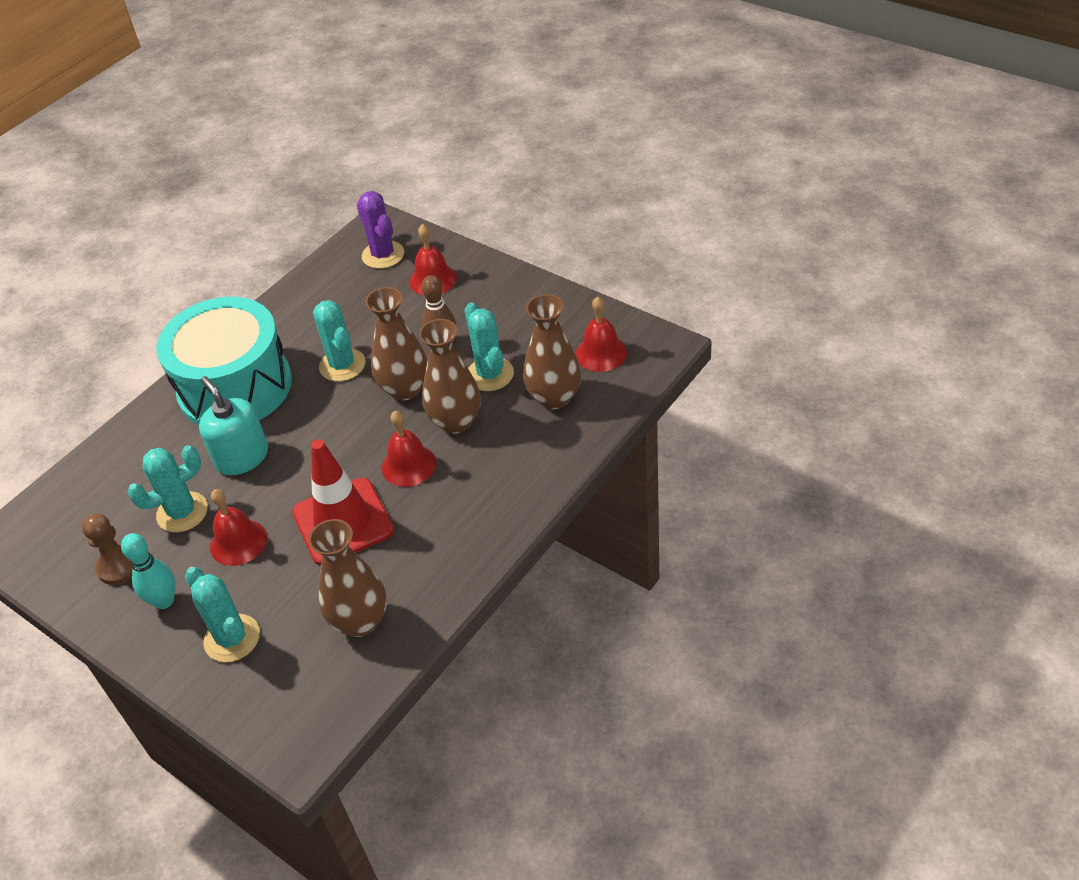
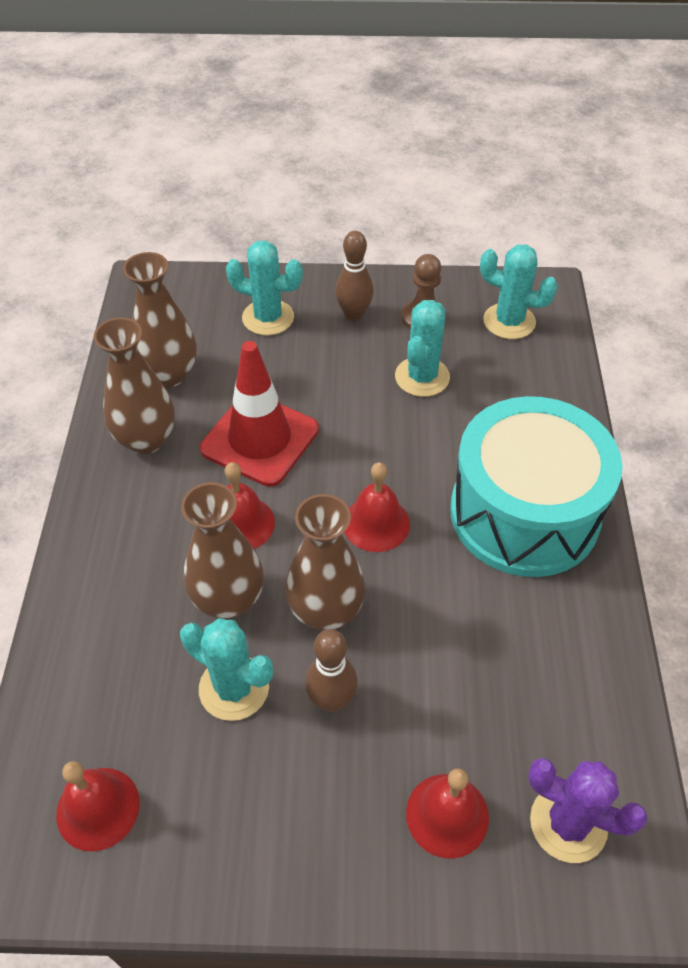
camera: 140 degrees right, 5 degrees up
(164, 601) = (354, 314): turquoise bowling pin -> brown bowling pin
(238, 542) = (341, 379): red bell -> red bell (376, 523)
(242, 457) = (425, 447): turquoise soap dispenser -> none
(342, 365) = (433, 603): turquoise cactus -> turquoise cactus (509, 321)
(554, 397) = (124, 696): brown vase -> brown vase (146, 439)

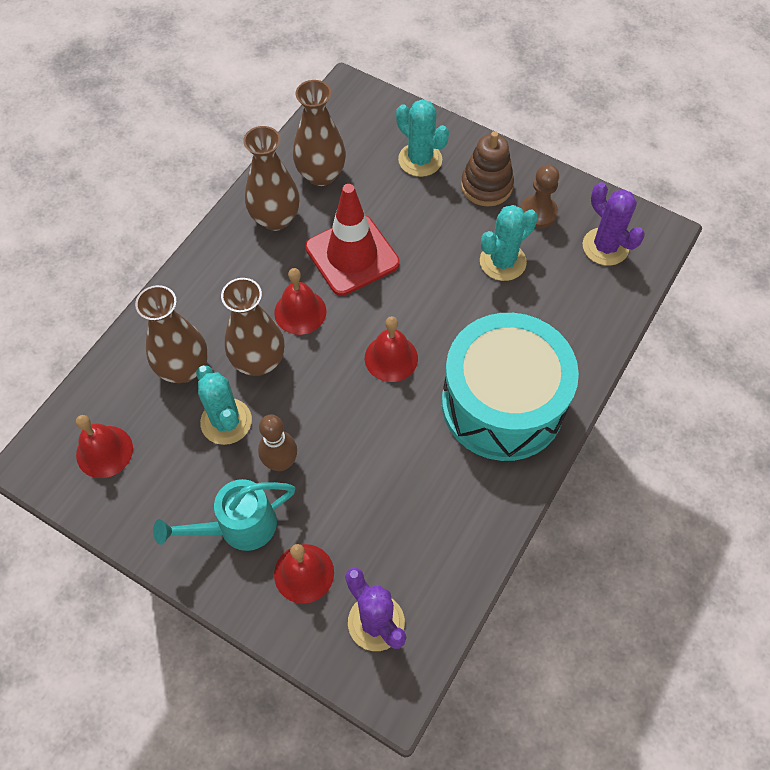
camera: 30 degrees right, 10 degrees up
(326, 611) = (316, 402): brown vase -> brown vase (184, 368)
(332, 804) = (239, 527): none -> turquoise watering can
(354, 314) = (486, 186): brown bowling pin -> brown stacking toy
(509, 321) = (605, 247): turquoise cactus -> purple cactus

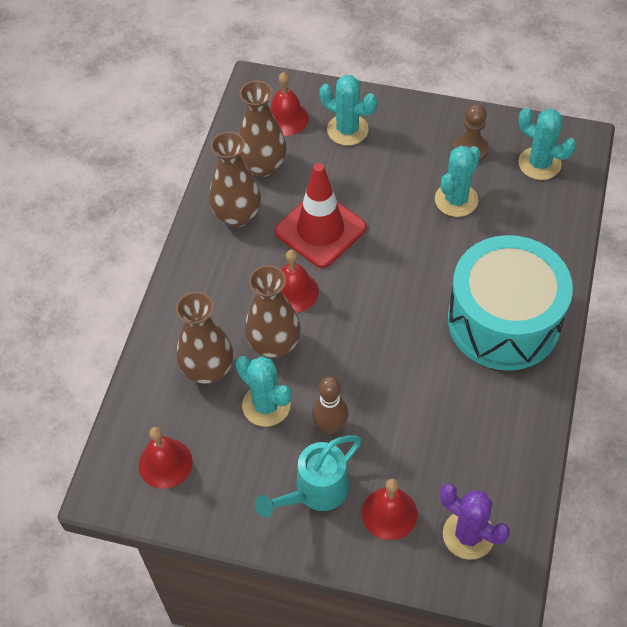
camera: 15 degrees left, 5 degrees down
(391, 358) = (391, 309): red bell -> red bell (286, 118)
(486, 186) = (416, 138): brown stacking toy -> none
(605, 247) = (539, 164): purple cactus -> turquoise cactus

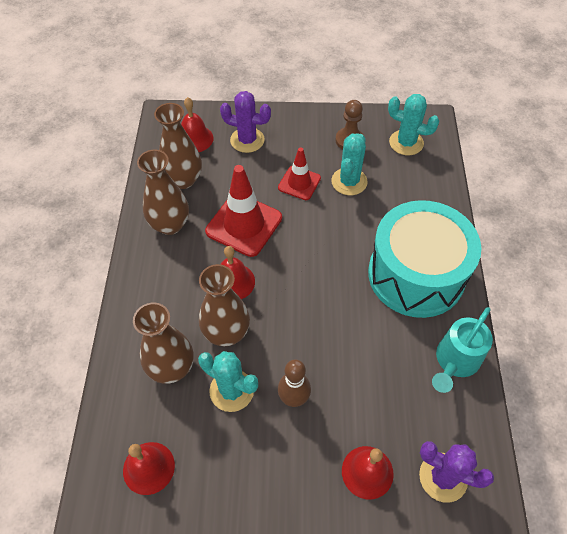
camera: 15 degrees left, 0 degrees up
(315, 491) = (295, 465): turquoise watering can -> turquoise watering can (455, 361)
(347, 130) = (247, 140): turquoise cactus -> purple cactus
(396, 192) = (299, 183): none -> red traffic cone

